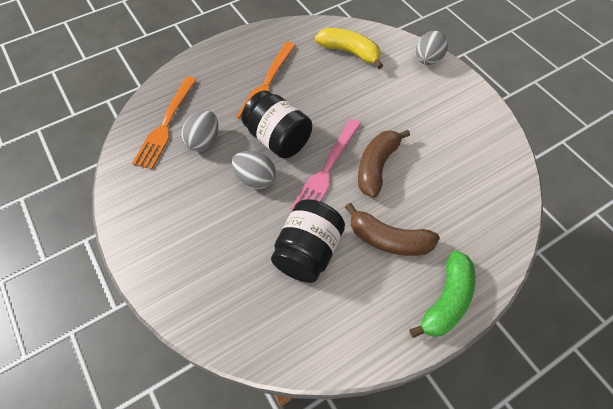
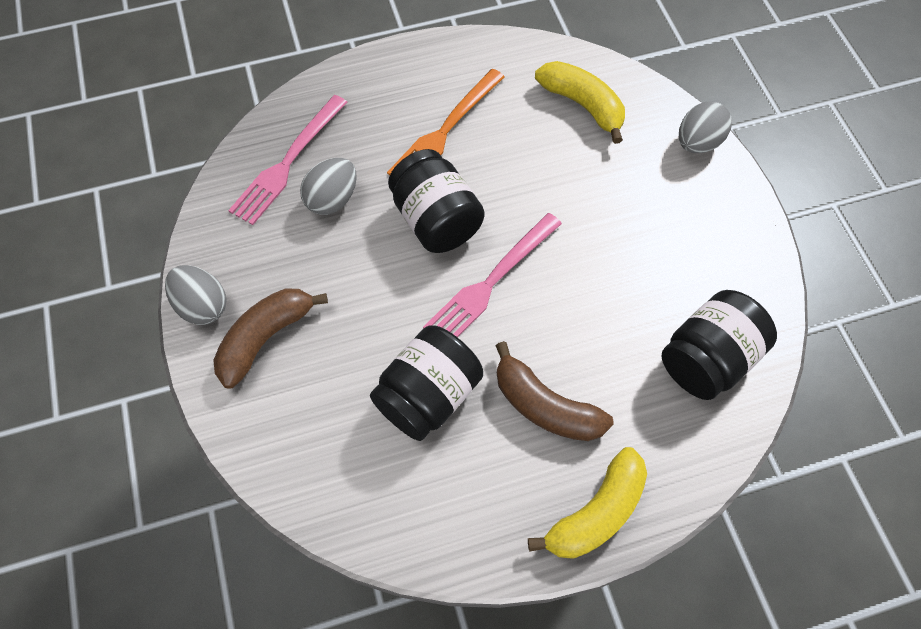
camera: 15 degrees right, 5 degrees up
(166, 124) = (287, 163): orange fork -> pink fork
(255, 179) = (387, 272): grey egg -> grey egg (202, 305)
(376, 166) = (563, 294): brown banana -> brown banana (265, 338)
(446, 300) = (596, 512): green banana -> yellow banana
(481, 185) = (707, 359): none -> black jar

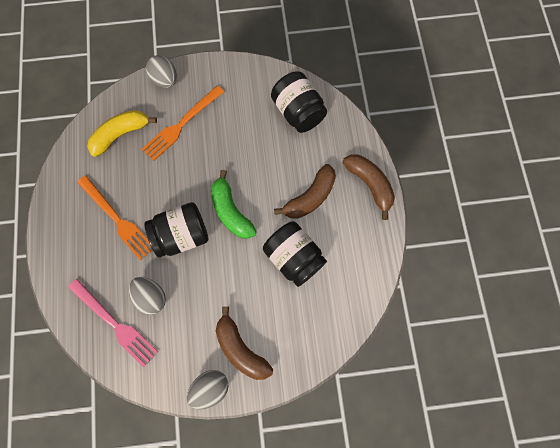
camera: 80 degrees left, 10 degrees up
(490, 282) = (231, 211): pink fork -> green banana
(596, 512) = (369, 185): yellow banana -> brown banana
(624, 181) = (181, 125): none -> orange fork

